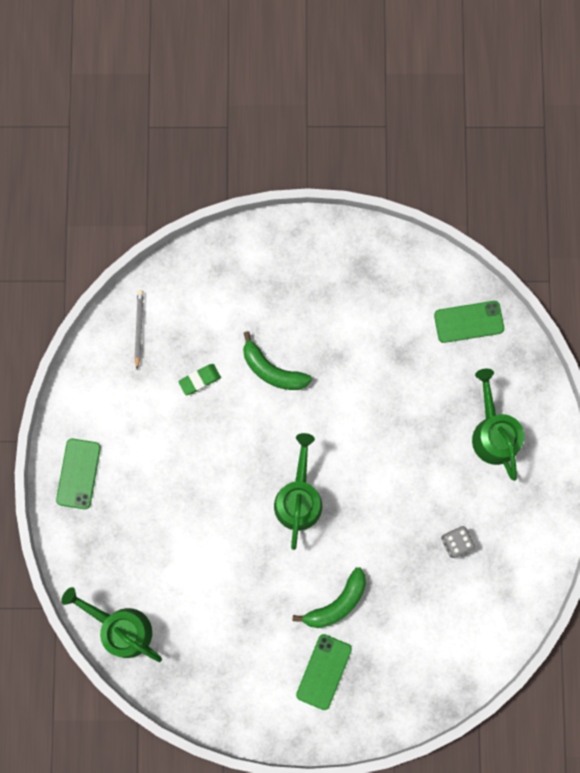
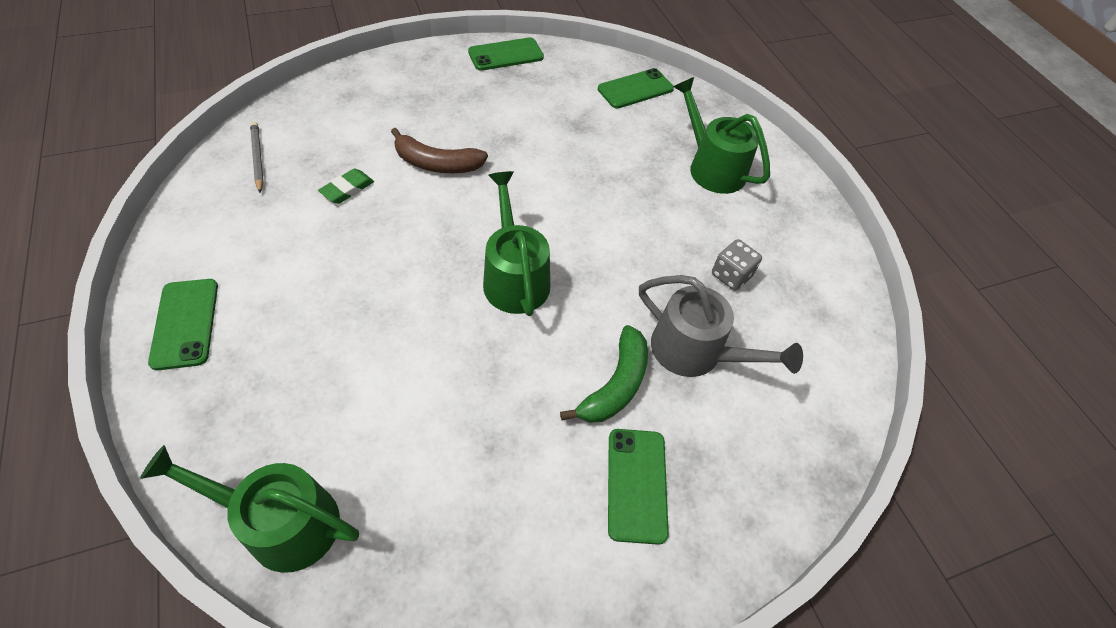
camera: 25 degrees left, 25 degrees down
(272, 370) = (437, 163): green banana -> brown banana
(367, 246) = (506, 55): none -> green phone
(400, 595) = (695, 352): none -> grey watering can

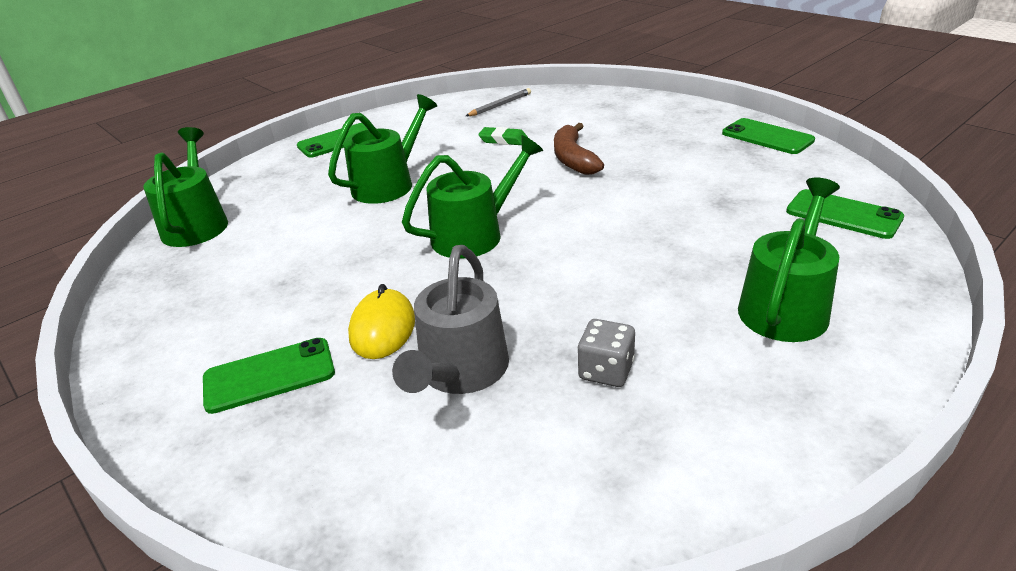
camera: 75 degrees right, 20 degrees down
(357, 308) = (388, 184): none -> green watering can
(615, 385) = (382, 328): green banana -> yellow mouse

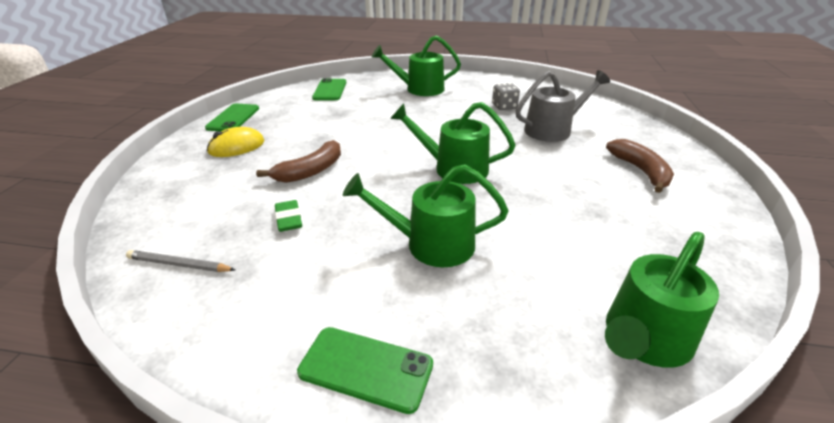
camera: 130 degrees left, 0 degrees up
(269, 375) = (640, 171): green phone -> brown banana
(382, 328) = (565, 158): yellow mouse -> yellow mouse (236, 147)

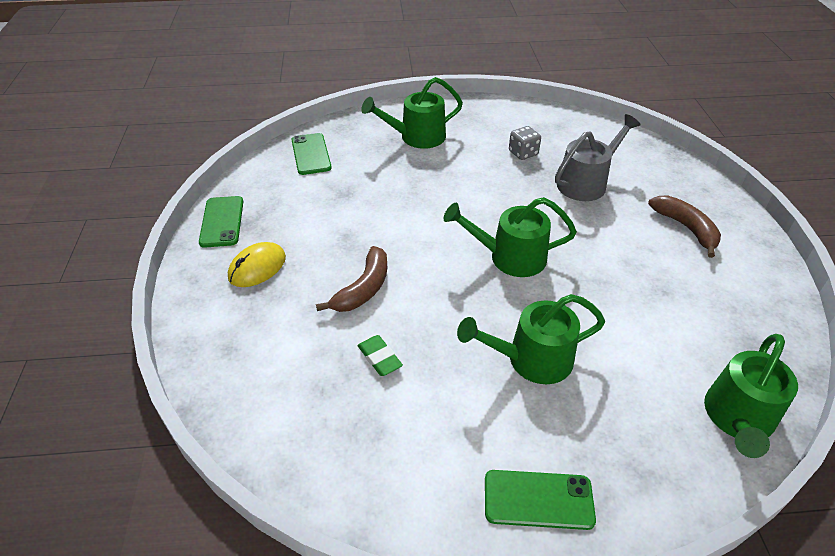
camera: 15 degrees left, 10 degrees up
(179, 265) = (305, 437): grey pencil -> none

